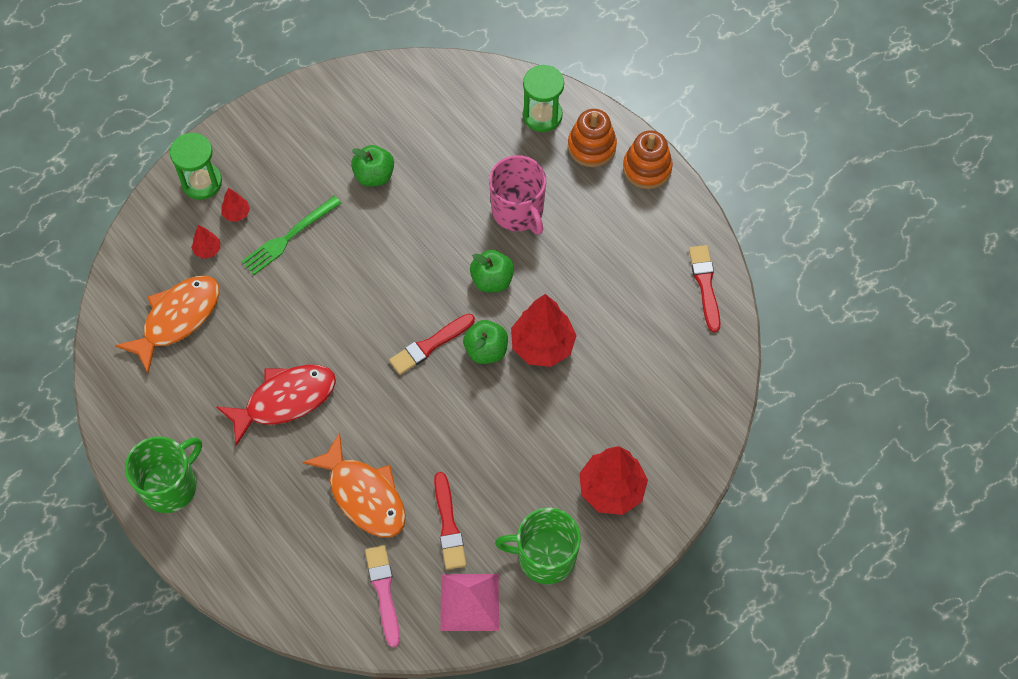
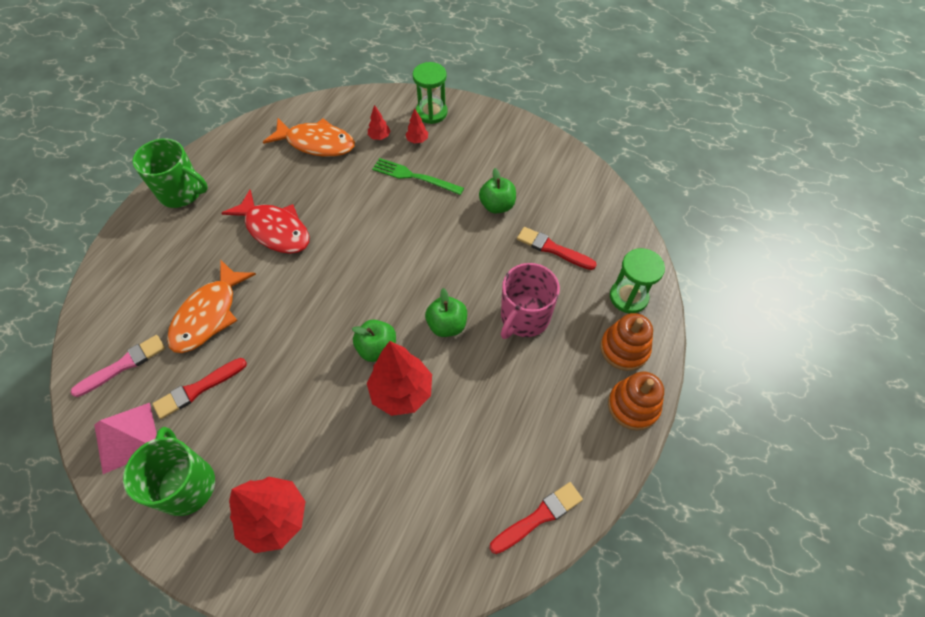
camera: 65 degrees right, 5 degrees down
(430, 345) = (363, 305): red brush -> red brush (553, 249)

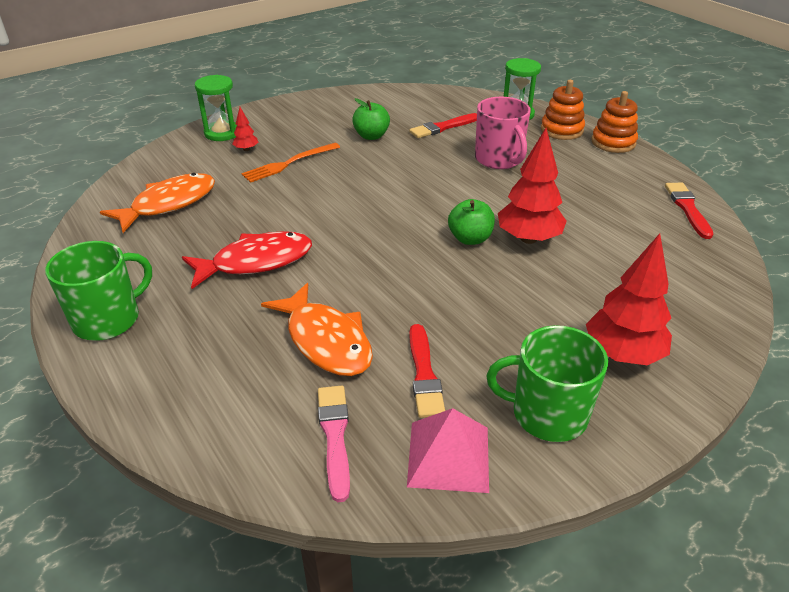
camera: 60 degrees left, 20 degrees down
(379, 137) = (213, 167): red tree -> none
(414, 177) = (289, 163): green fork -> orange fork
(447, 325) = (475, 195): green apple -> none

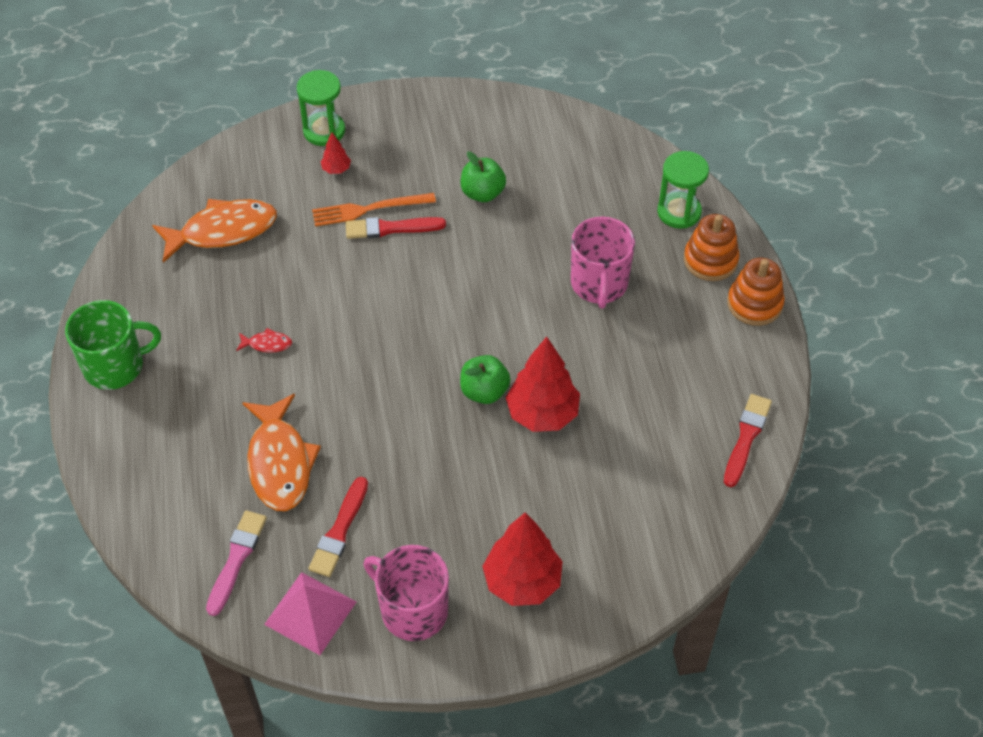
camera: 25 degrees right, 15 degrees up
(256, 262) = (267, 344): red fish -> red fish, size x0.43
(443, 127) = (573, 206): red brush -> red brush (391, 228)
(547, 414) = (412, 610): green mug -> pink mug

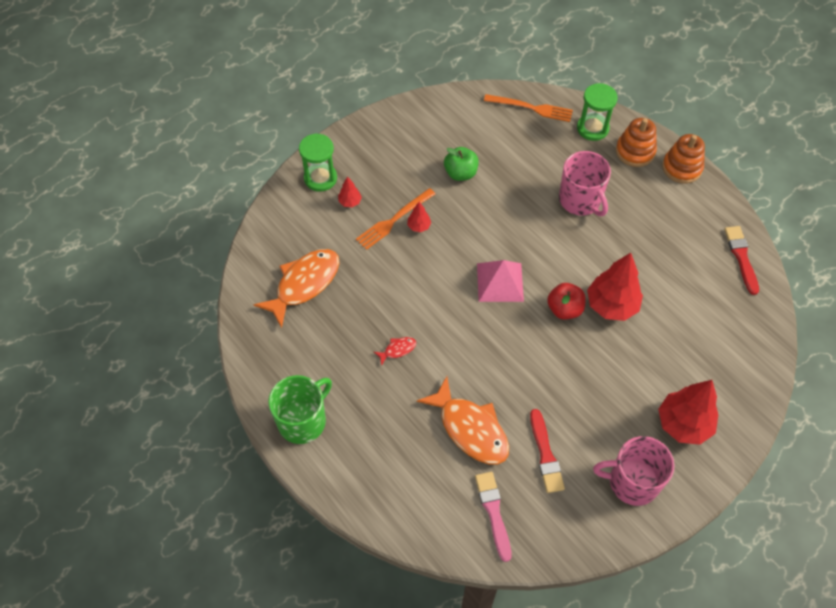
camera: 30 degrees left, 5 degrees up
(310, 612) = (569, 521): pink pyramid -> pink pyramid (500, 282)
(391, 228) = (419, 226): red brush -> red tree
(484, 391) = (564, 309): green apple -> red apple
(622, 158) = (531, 108): none -> orange fork

